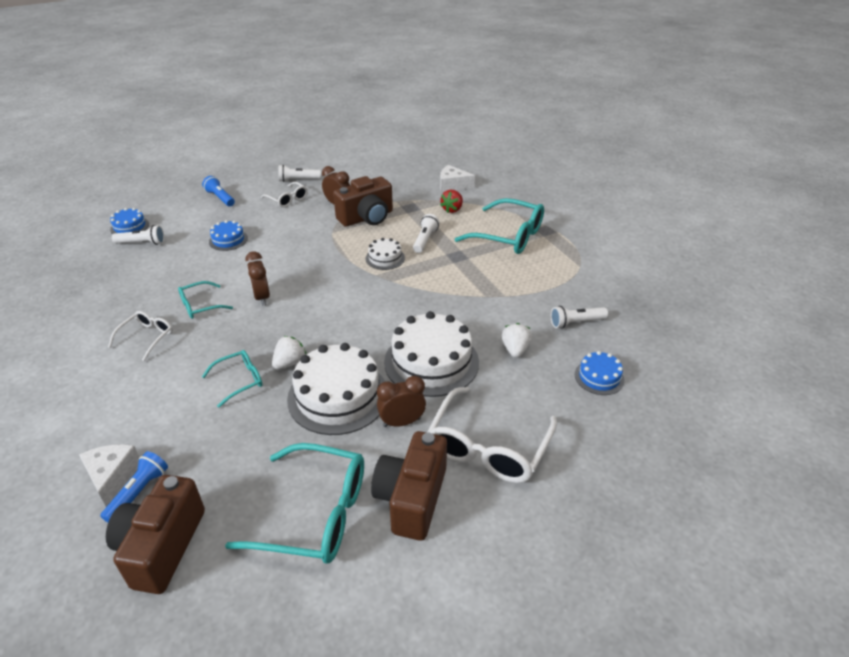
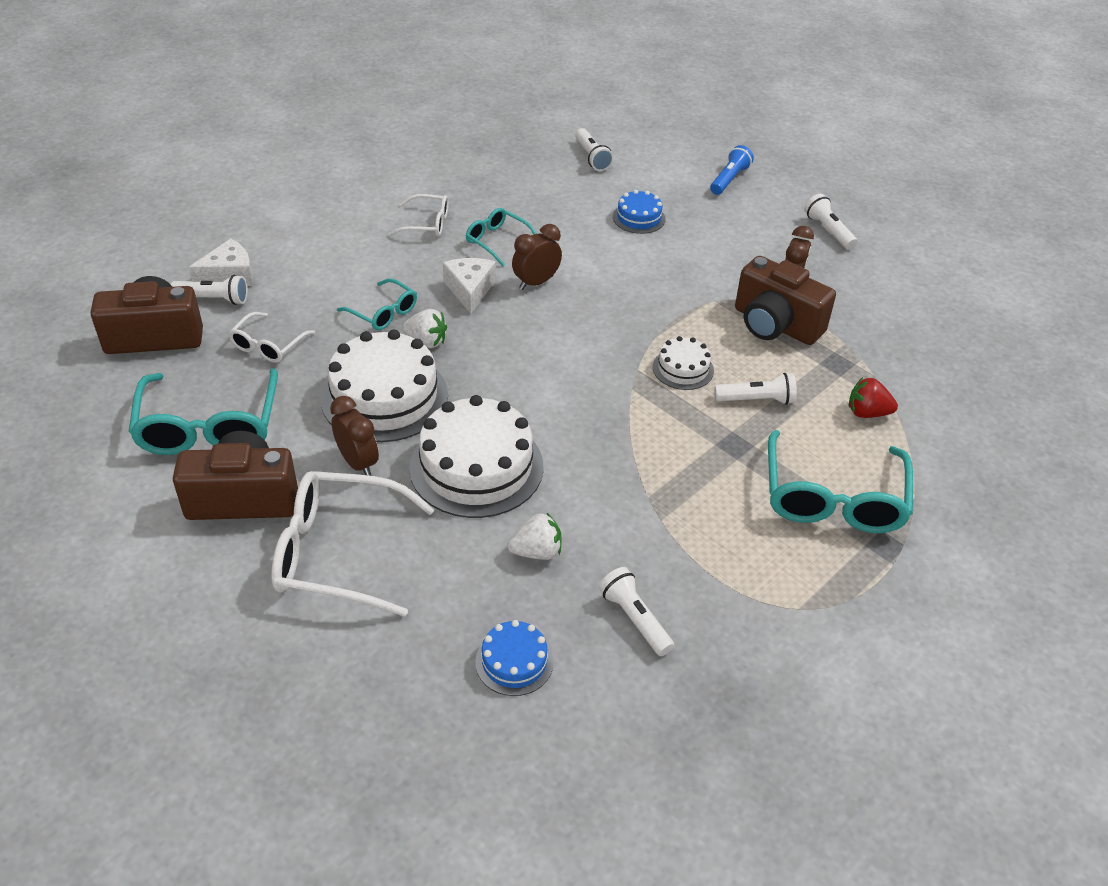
camera: 70 degrees right, 5 degrees up
(129, 226) = (619, 136): blue cake -> none
(139, 492) = (213, 299): blue flashlight -> white flashlight
(287, 199) = (769, 237): white glasses -> white glasses (268, 345)
(452, 185) = (946, 398): white cheese -> white cheese (470, 290)

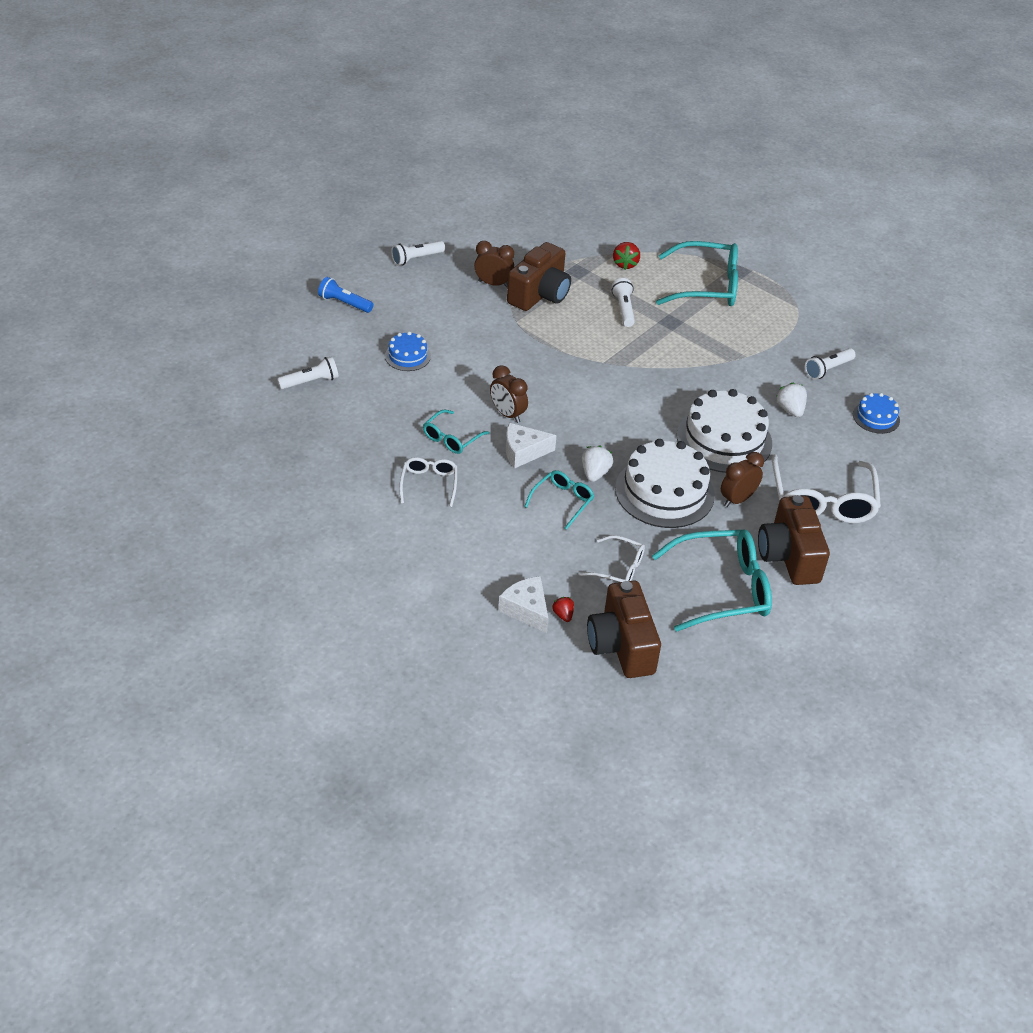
camera: 95 degrees left, 0 degrees up
(213, 299) = (563, 615): white flashlight -> red strawberry
(683, 369) = (598, 340): white cake -> none

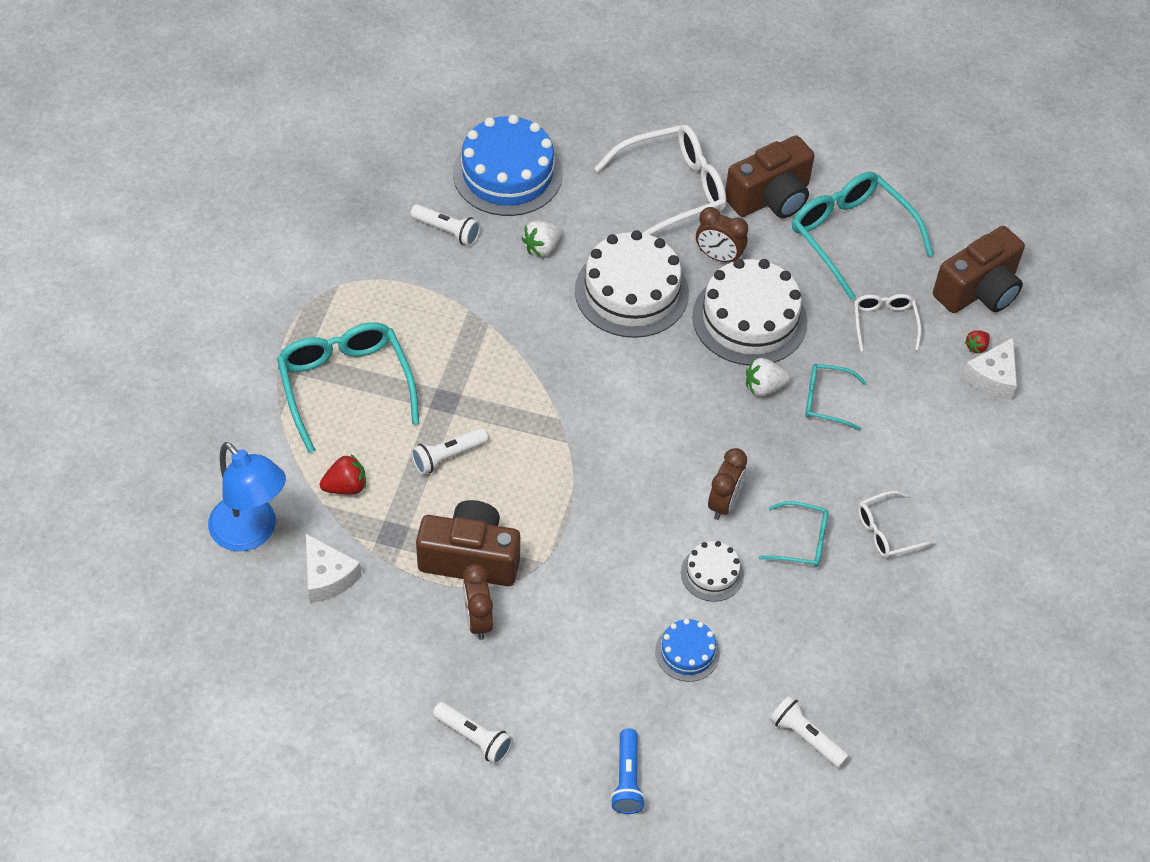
camera: 115 degrees left, 10 degrees up
(456, 388) = (712, 573): none -> white cake
(523, 452) = (775, 463): white cheese -> white cheese (327, 577)
(613, 223) = (251, 533): none -> blue lamp
(876, 417) = (507, 174): blue cake -> blue cake, size x1.99

